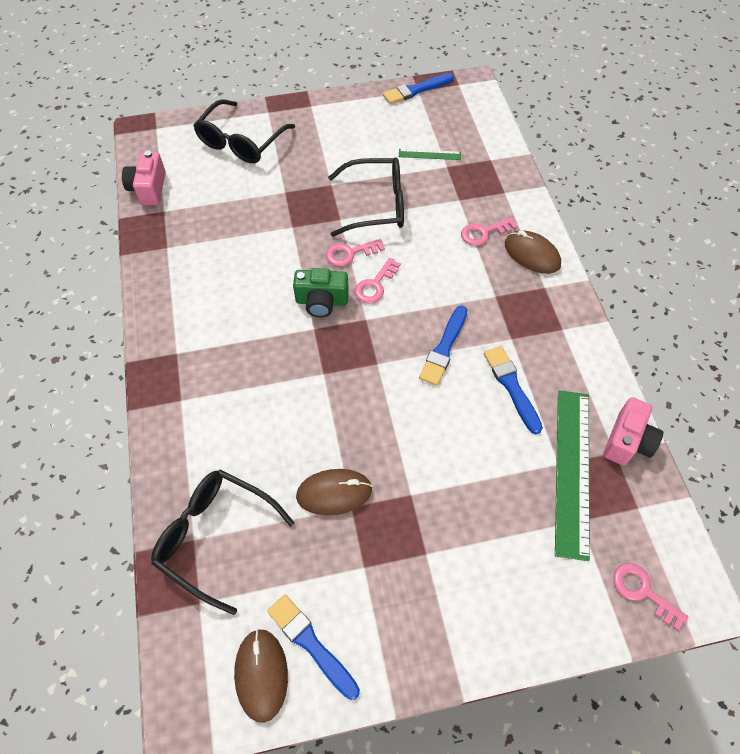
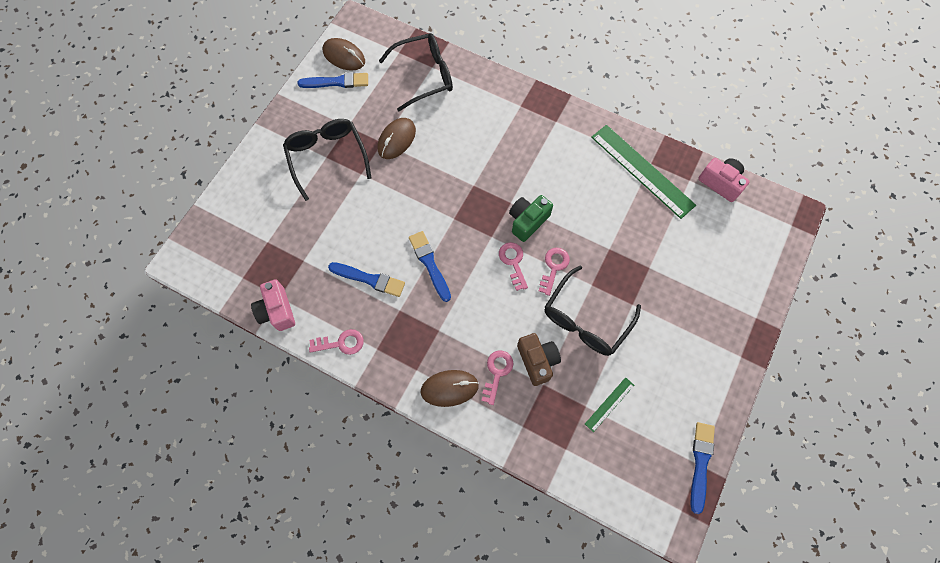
camera: 130 degrees right, 10 degrees up
(241, 142) = (730, 273): black glasses -> black glasses (327, 157)
(445, 214) = (537, 361): none -> brown camera
(572, 470) = (293, 263): green ruler -> green ruler (642, 170)
(642, 591) = (209, 237): pink key -> pink key (341, 343)

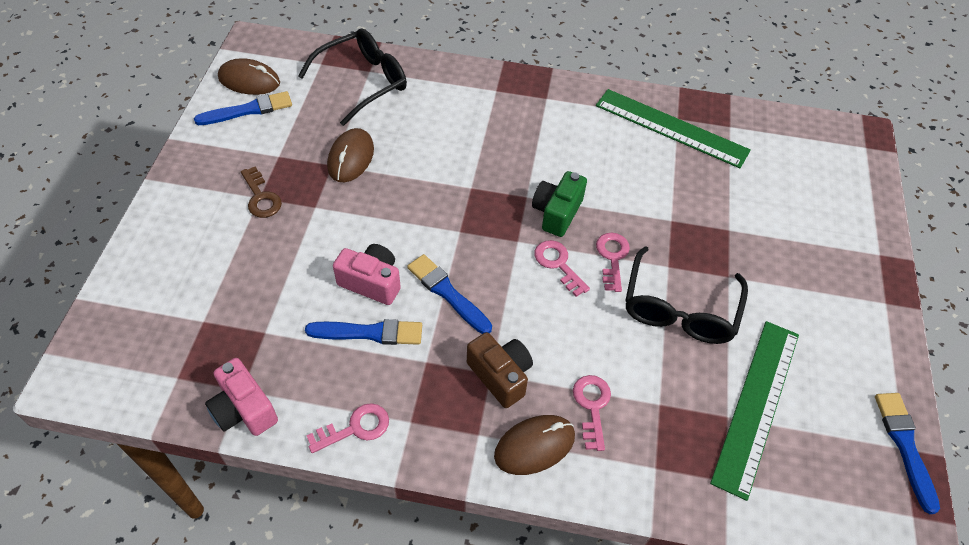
camera: 20 degrees left, 15 degrees down
(327, 157) = (261, 197): black glasses -> brown key
(537, 361) = (639, 376): brown camera -> brown camera (500, 376)
(609, 404) = (756, 405): green ruler -> green ruler, size x2.18
(720, 183) = (766, 122): pink camera -> pink camera (371, 282)

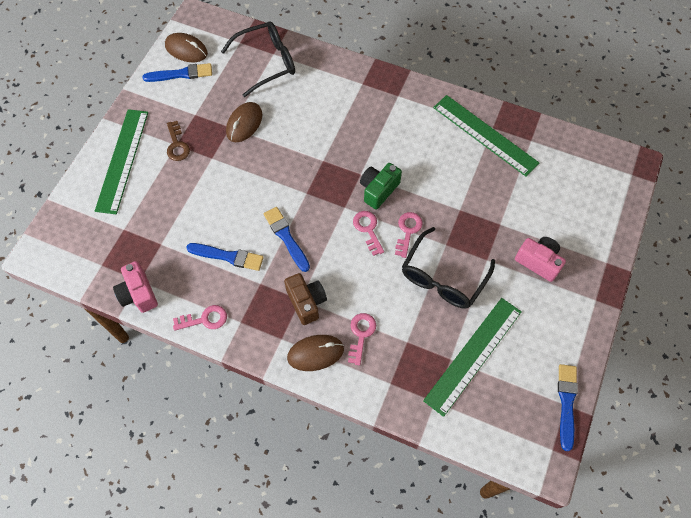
camera: 15 degrees right, 10 degrees up
(184, 228) = (122, 160): none -> green ruler
(371, 282) = (237, 221): pink camera -> pink camera (538, 262)

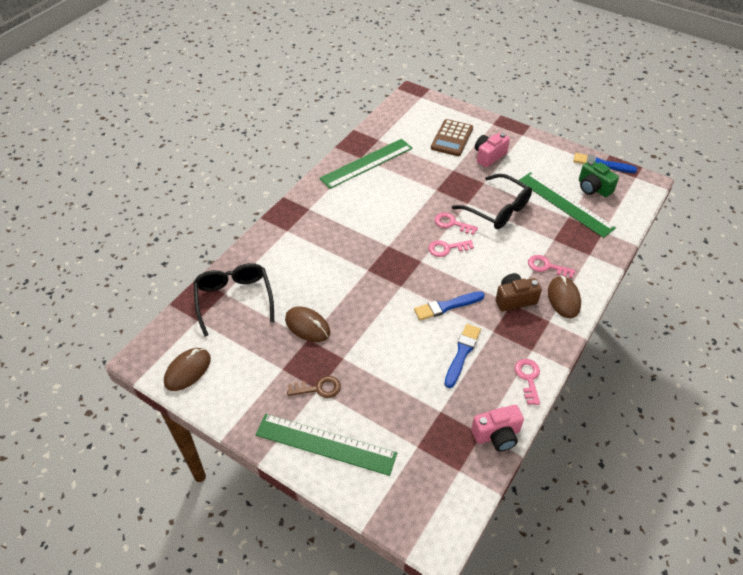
camera: 80 degrees left, 15 degrees down
(181, 74) = (221, 378): blue brush -> none
(378, 190) = (408, 236): green camera -> green camera (593, 188)
(559, 217) = (452, 138): none -> brown calculator

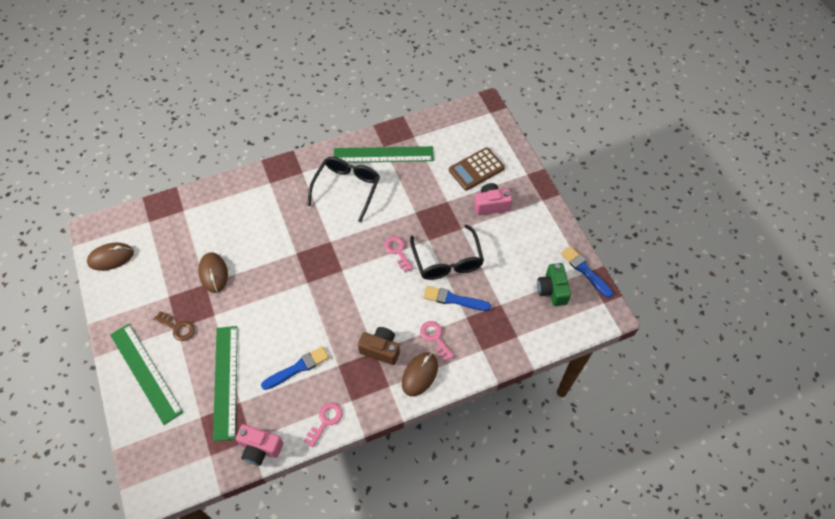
camera: 35 degrees right, 10 degrees up
(234, 299) = (185, 220): black glasses -> black glasses (347, 188)
(446, 248) = (372, 271): pink key -> none
(447, 306) = (324, 321): blue brush -> blue brush (454, 299)
(565, 204) = (510, 290): green ruler -> green ruler (225, 381)

